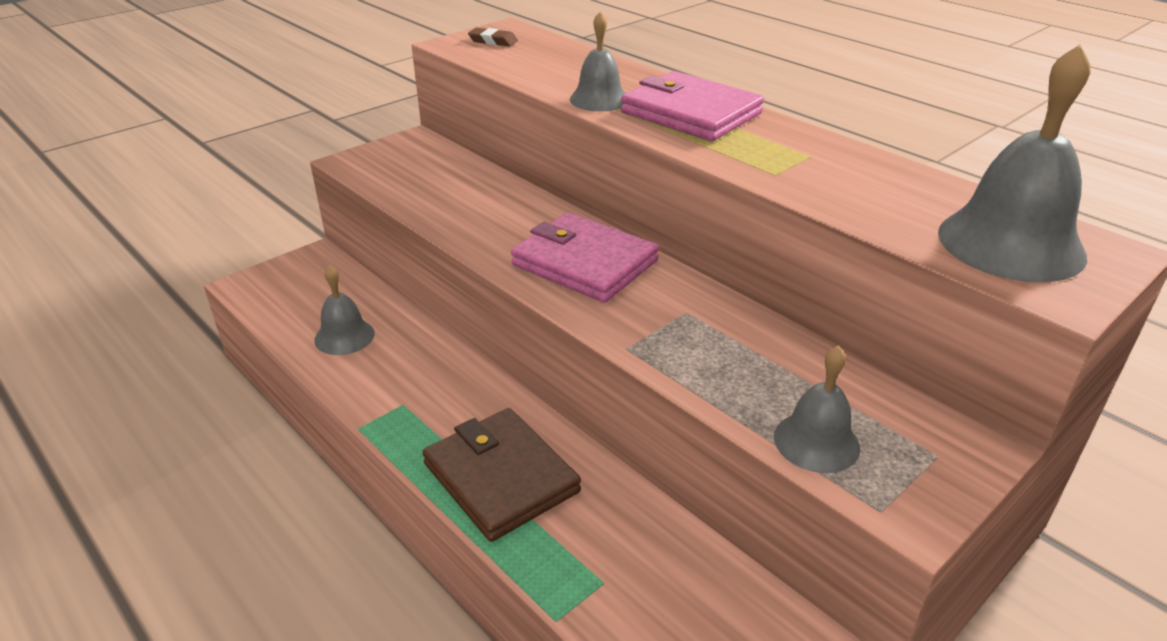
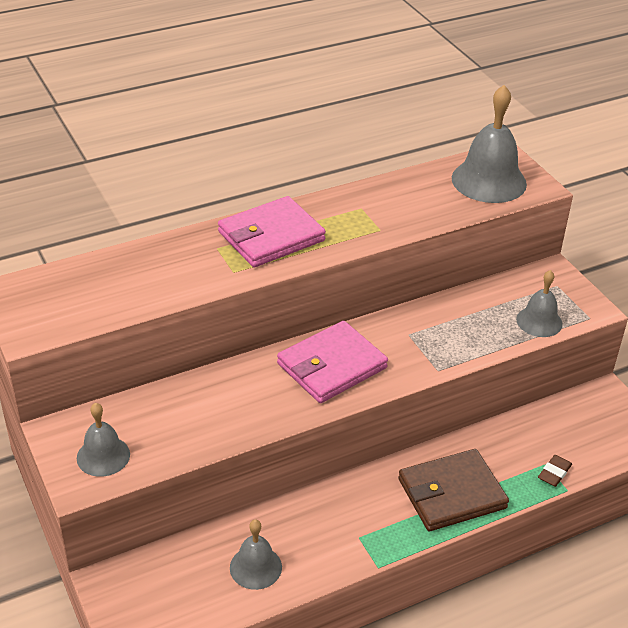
camera: 75 degrees left, 5 degrees up
(493, 41) = (43, 305): brown eraser -> brown eraser (554, 473)
(599, 99) = (221, 273): grey bell -> grey bell (103, 456)

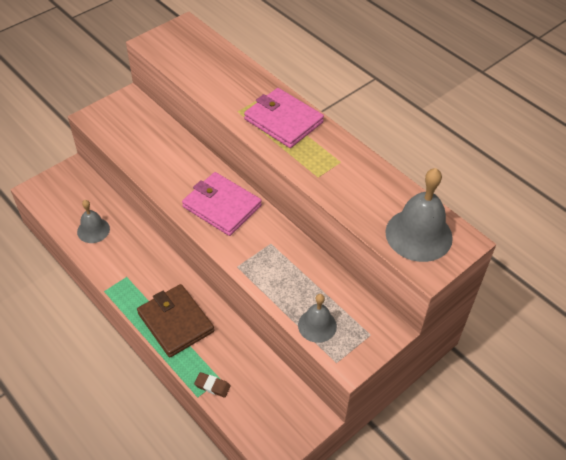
camera: 75 degrees right, 10 degrees up
(103, 456) = (114, 120): grey bell -> none

